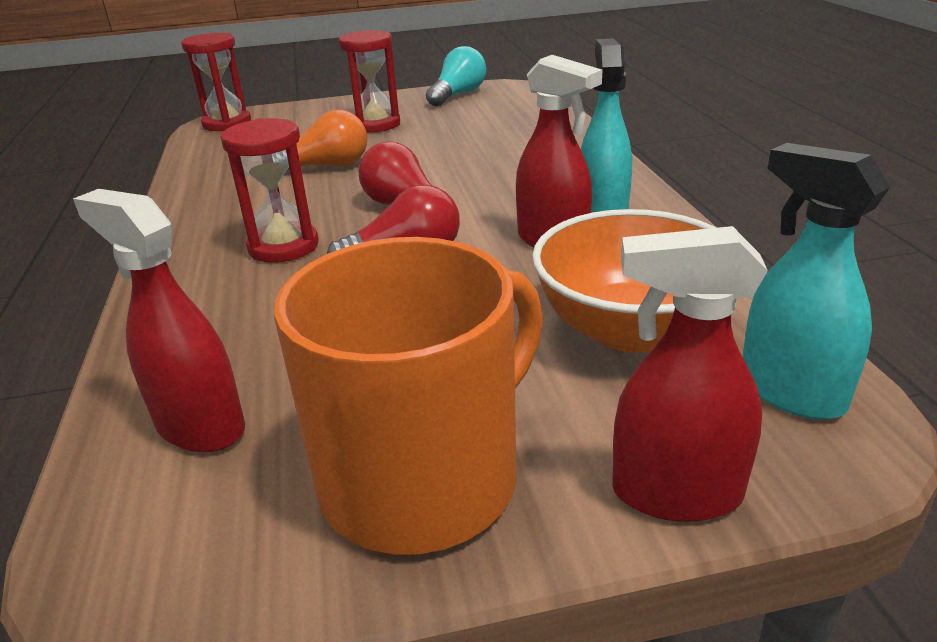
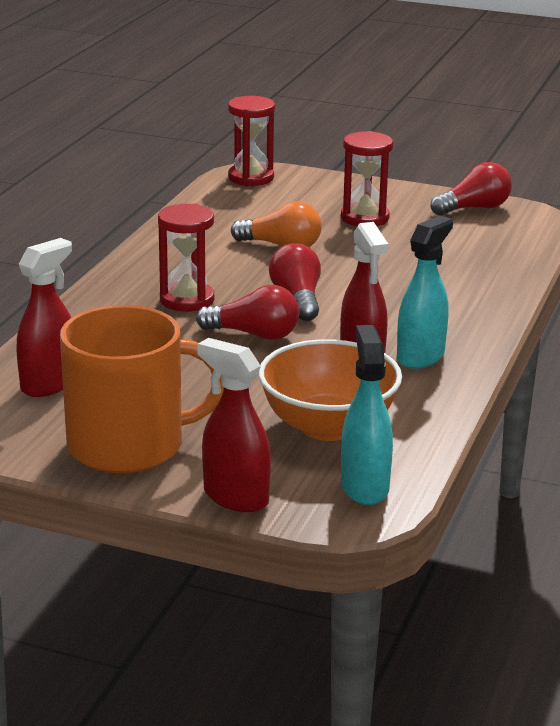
camera: 30 degrees right, 5 degrees down
(200, 426) = (49, 384): red spray bottle -> red spray bottle turned 60 degrees clockwise
(458, 95) = (474, 208): turquoise light bulb -> red light bulb

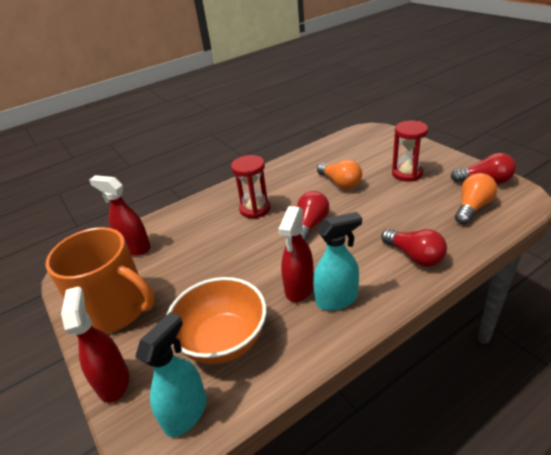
camera: 40 degrees right, 10 degrees up
(49, 384) = (135, 248): red spray bottle -> red spray bottle turned 135 degrees counterclockwise
(251, 178) = (370, 133): red hourglass -> none
(254, 334) = (261, 245): red light bulb -> red light bulb (414, 256)
(486, 238) = (472, 208): none -> orange light bulb

